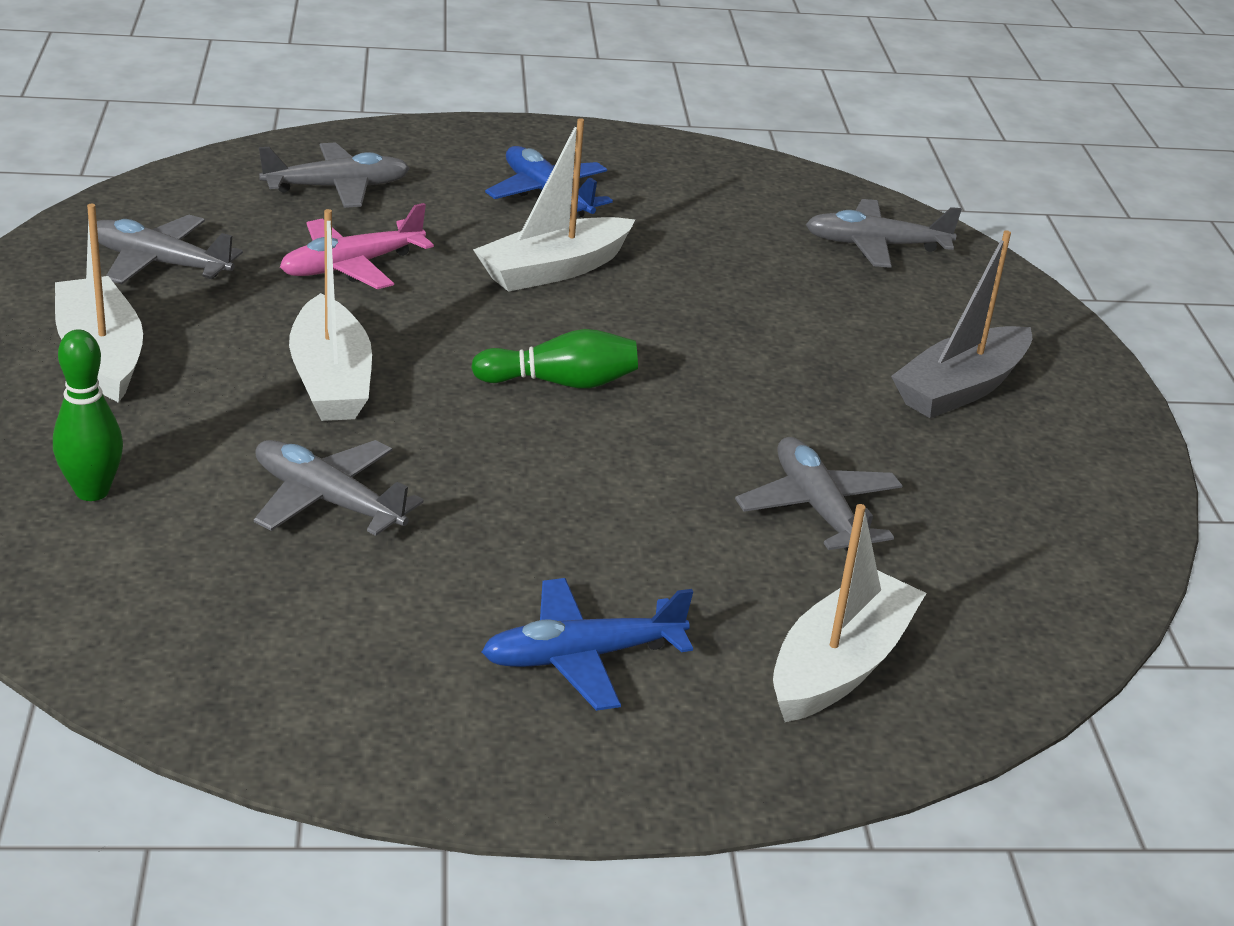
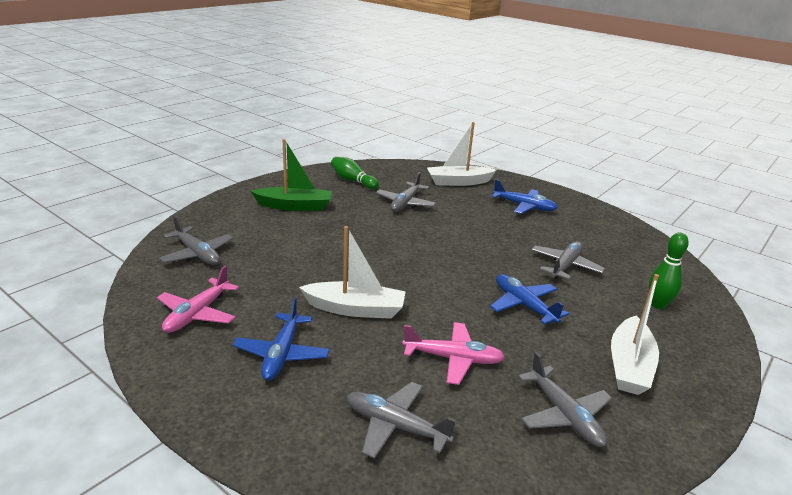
camera: 135 degrees left, 5 degrees down
(327, 500) = (565, 266): grey plane -> grey plane turned 135 degrees counterclockwise
(331, 380) = (524, 305): white boat -> blue plane
(561, 383) = (429, 264): green bowling pin -> green bowling pin (353, 181)
(709, 190) = (197, 314): none -> pink plane
(960, 388) = (294, 206): grey boat -> green boat

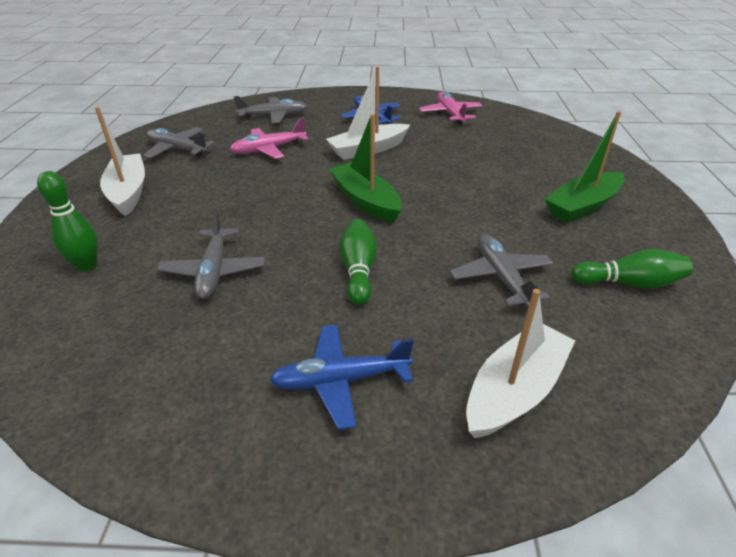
camera: 145 degrees right, 10 degrees up
(197, 254) = (532, 136): grey plane -> none
(422, 265) = (365, 201): none -> green boat
(476, 233) = (358, 270): none -> green bowling pin
(524, 305) = (240, 204): blue plane -> none

